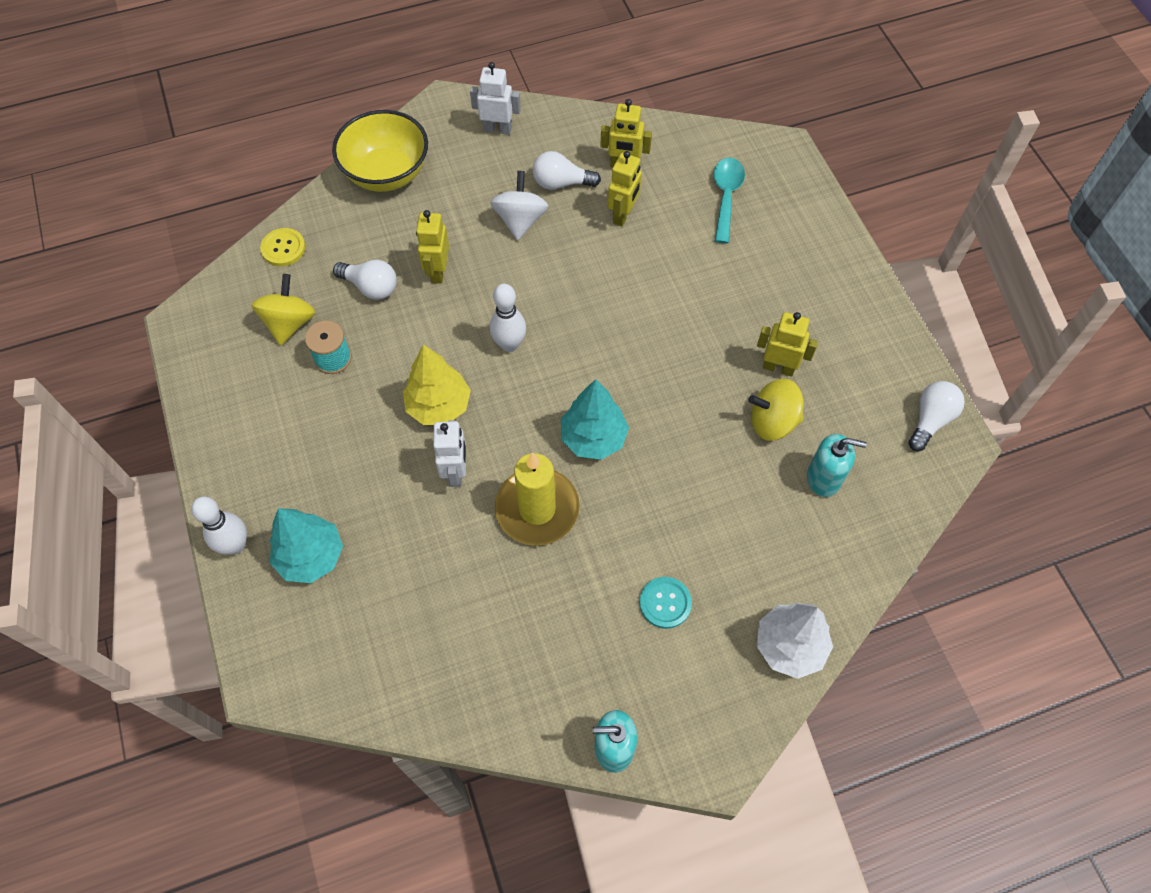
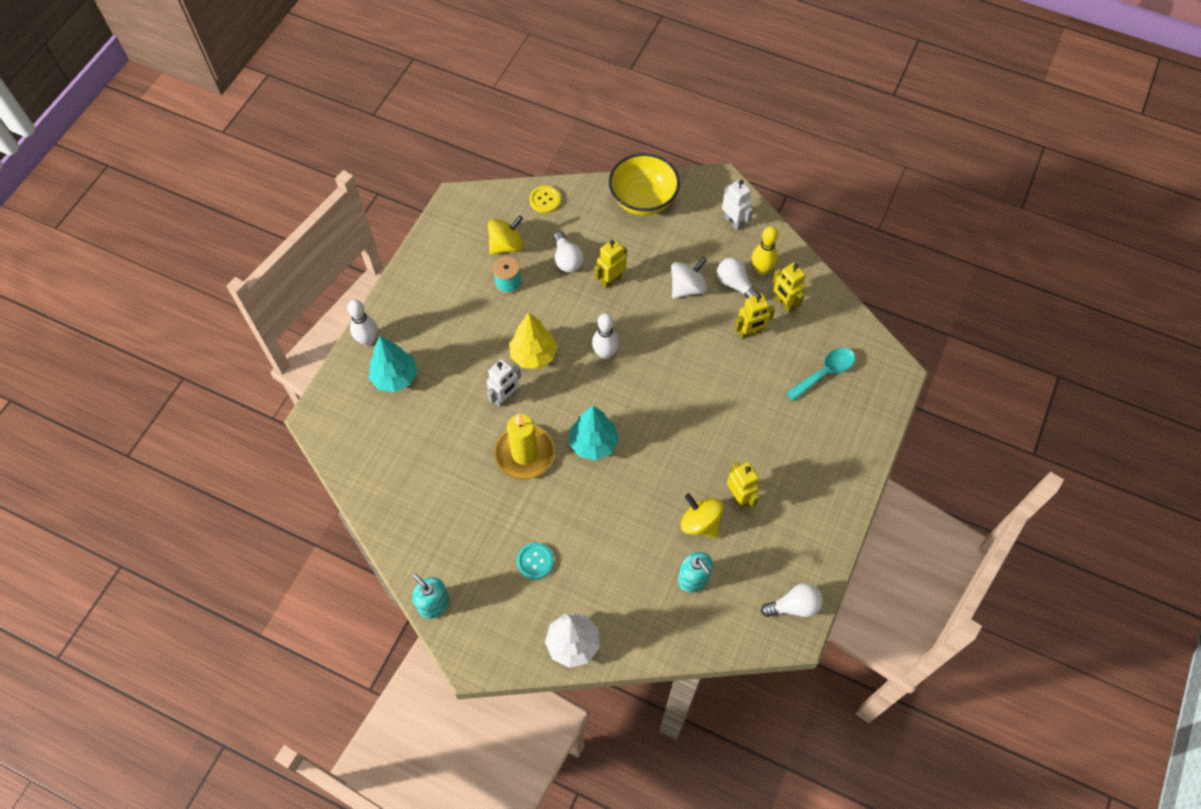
camera: 45 degrees right, 0 degrees up
(570, 151) = (761, 269): none -> yellow bowling pin

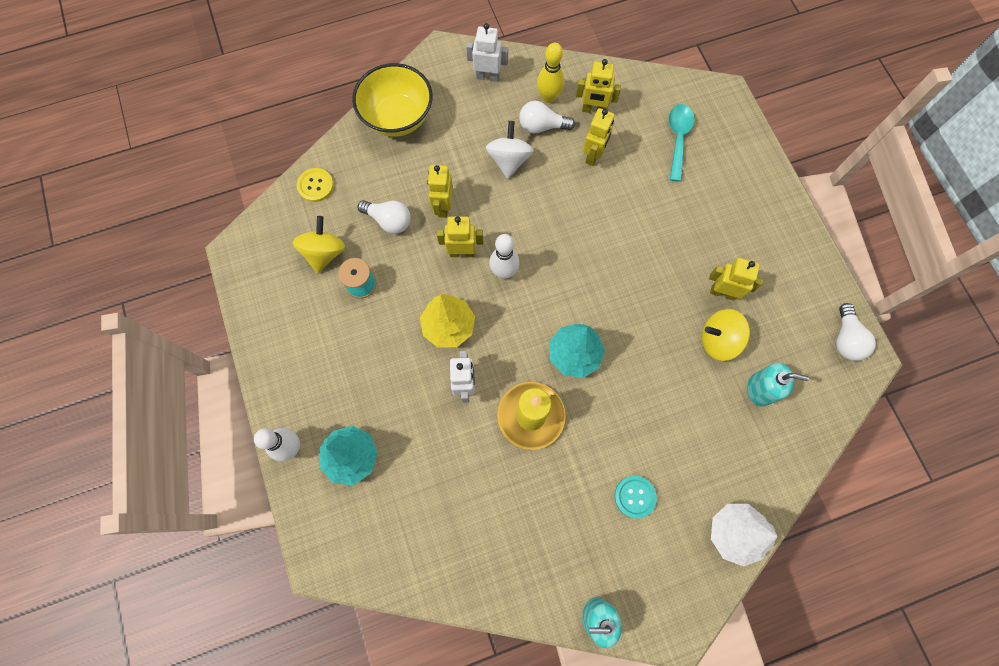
camera: 45 degrees left, 10 degrees up
(591, 318) = (462, 252): none -> yellow robot
(794, 606) = (845, 339): white light bulb -> white light bulb turned 150 degrees clockwise

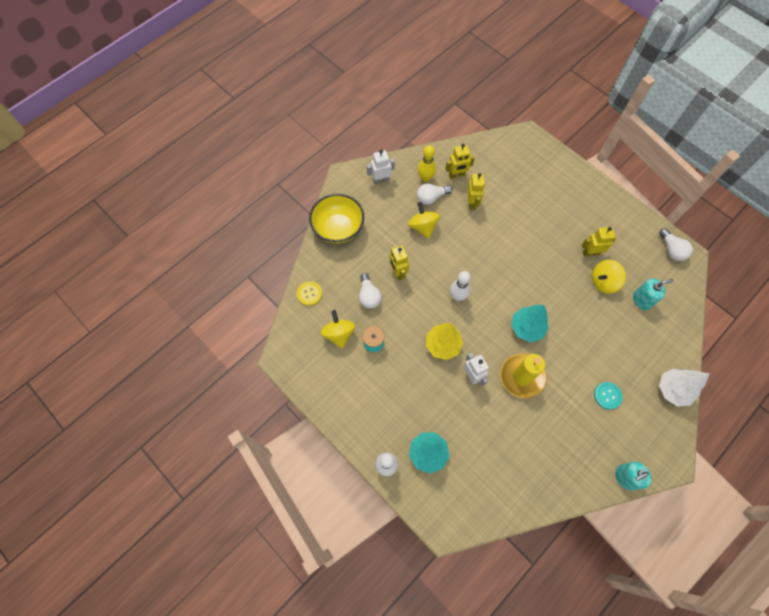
camera: 25 degrees left, 5 degrees down
(389, 221) = (369, 296): white light bulb -> white light bulb turned 75 degrees clockwise
(462, 252) = (425, 296): yellow robot -> none
(509, 160) = (423, 227): white spinning top -> yellow spinning top
(678, 139) = (516, 172): turquoise spoon -> none

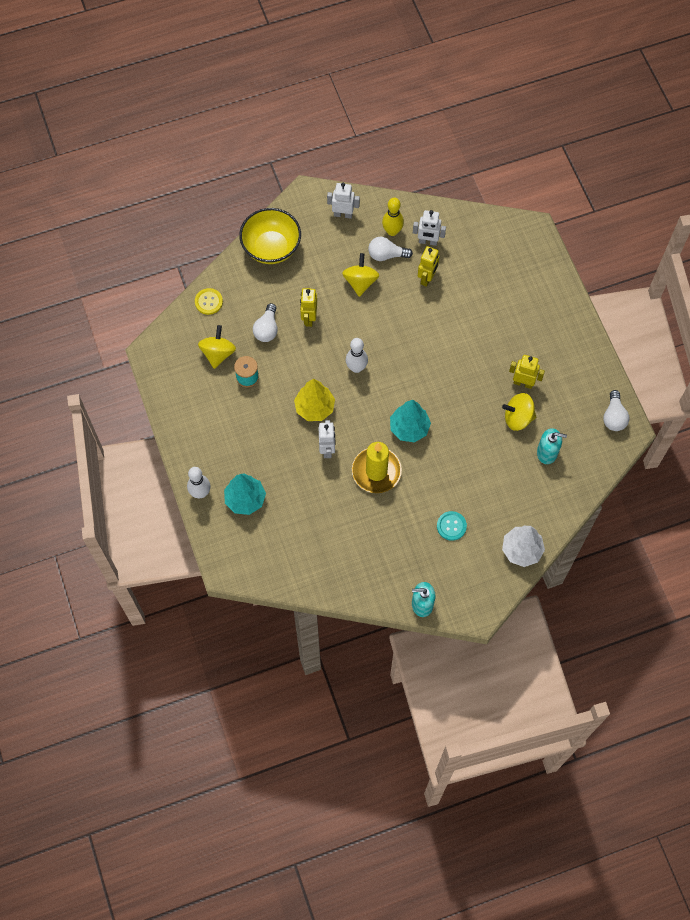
camera: 25 degrees right, 0 degrees up
(457, 175) = (428, 241): yellow robot -> white robot

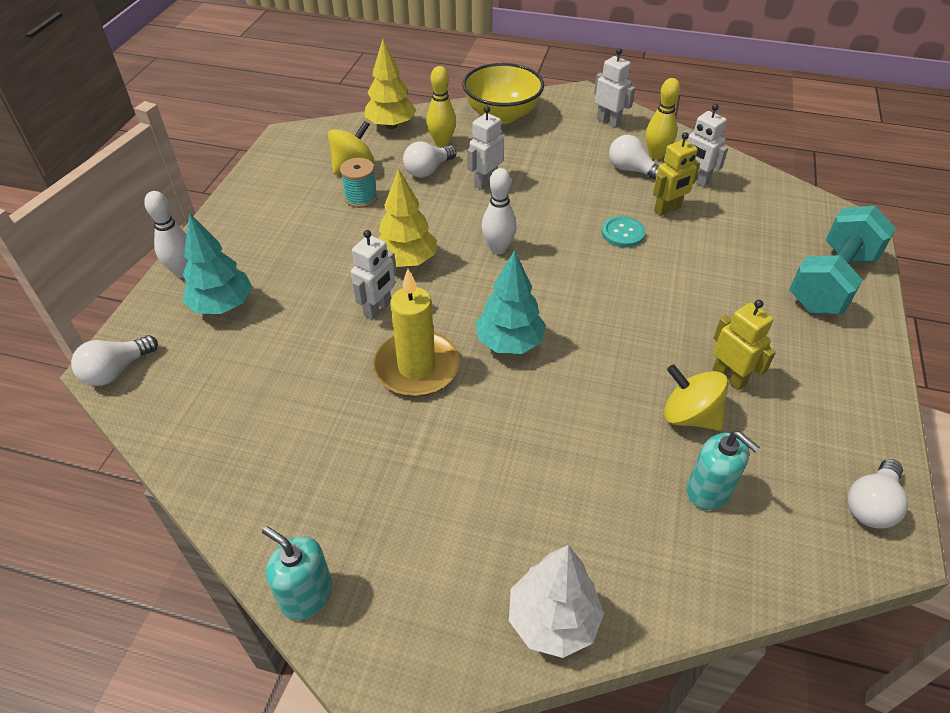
camera: 35 degrees right, 20 degrees down
(208, 302) = (391, 125): yellow button -> yellow tree
(233, 569) = (117, 370): none -> white light bulb
(254, 298) = (442, 142): none -> yellow bowling pin
(309, 318) = (485, 182): yellow robot -> white robot
(360, 282) = (577, 179): yellow spinning top -> none
(451, 526) = (461, 503): turquoise button -> turquoise button (622, 233)
(540, 285) = (831, 282): none -> turquoise dumbbell

